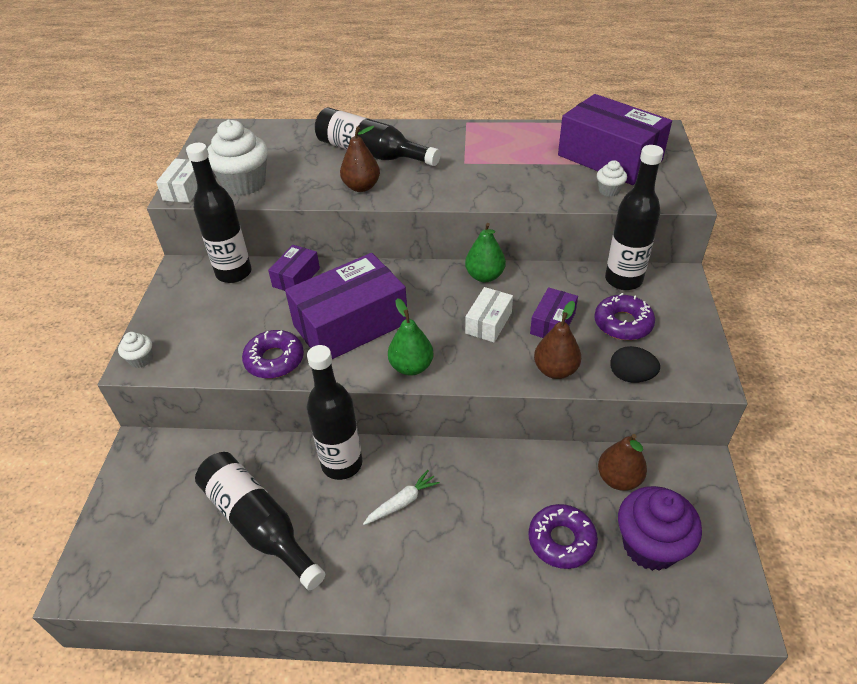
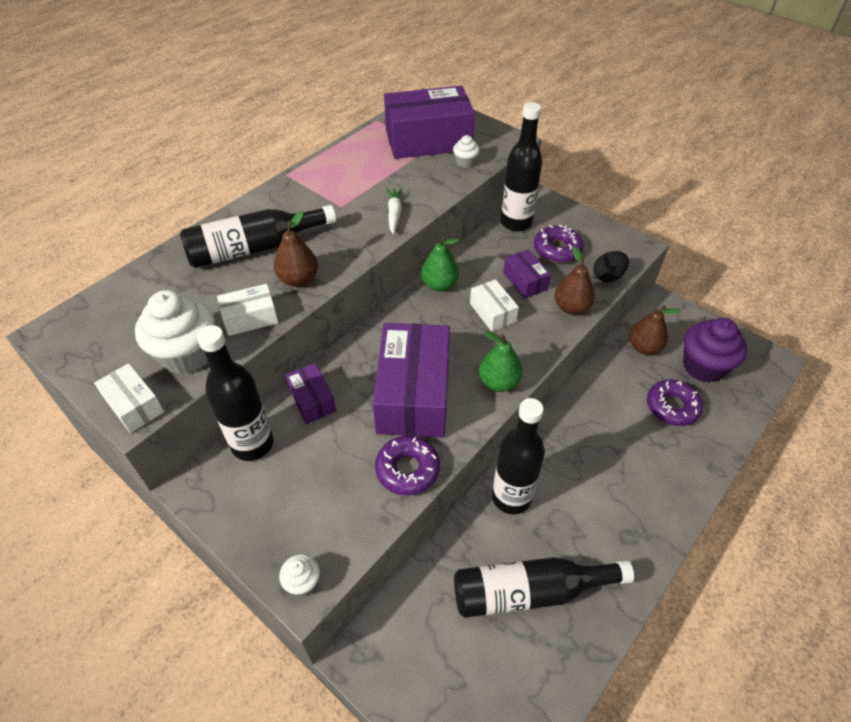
camera: 55 degrees left, 5 degrees up
(301, 188) = (250, 318): none -> white box
(402, 502) = (578, 478): white carrot -> white carrot (394, 214)

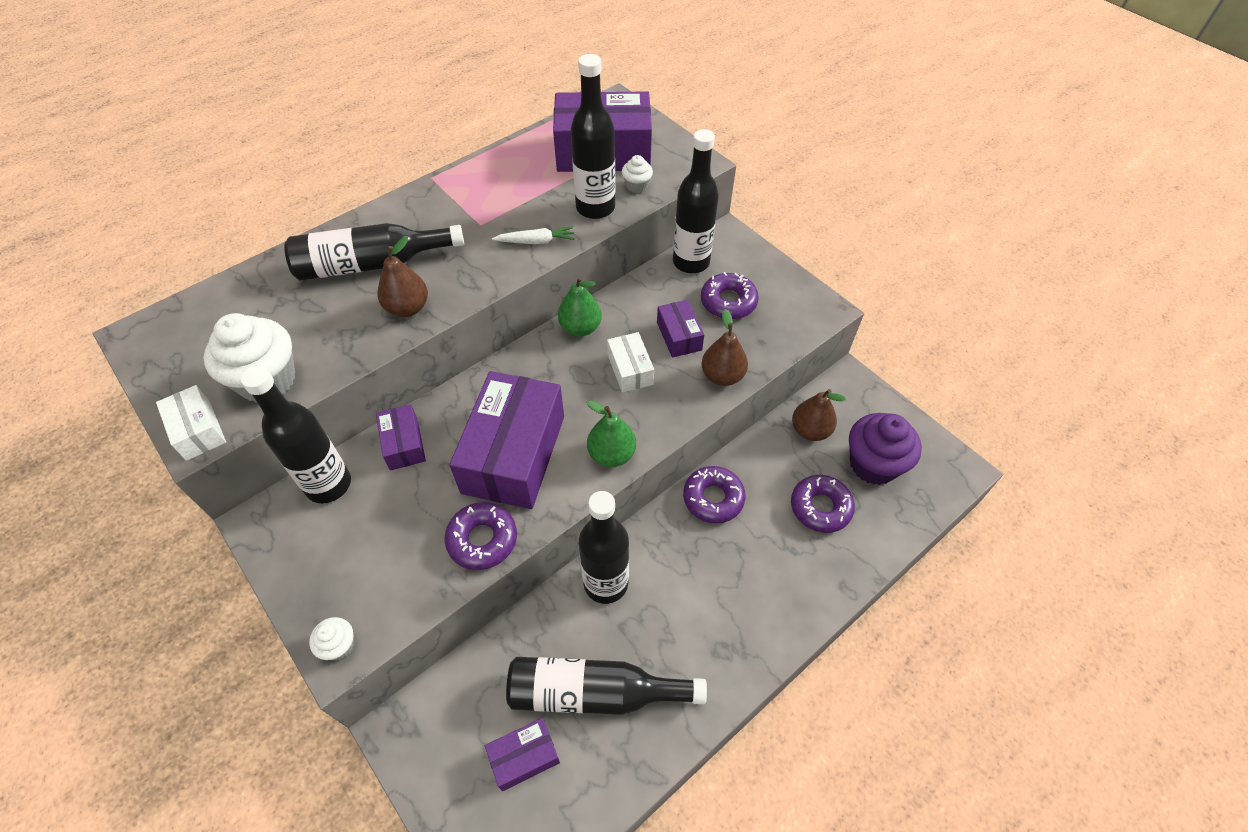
camera: 10 degrees right, 5 degrees up
(250, 318) = (344, 347): white box -> none
(394, 214) = (535, 241): white carrot -> white carrot turned 75 degrees clockwise
(436, 183) = (595, 208): none -> black bottle
(483, 659) = (524, 756): none -> purple box
(581, 413) = (713, 498): none -> purple donut
(608, 277) = (777, 344): black egg -> none

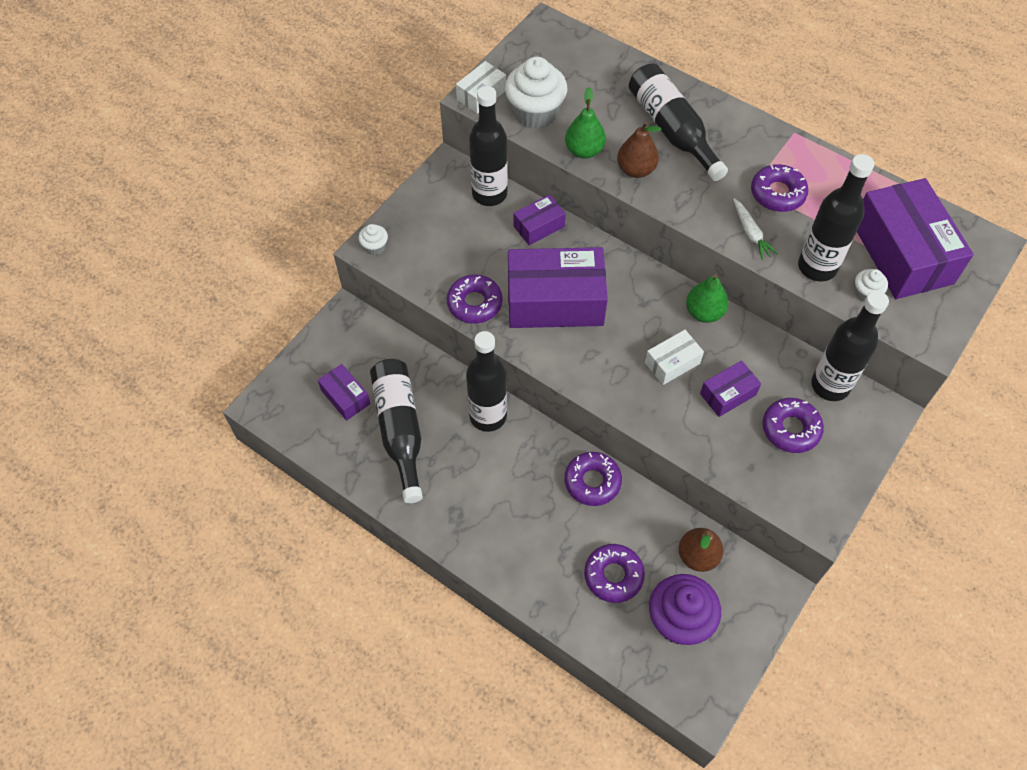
camera: 75 degrees right, 5 degrees up
(498, 209) = (777, 193): none -> purple donut
(611, 454) = (578, 370): green pear -> green pear (584, 151)
(722, 376) = (694, 440): brown pear -> none

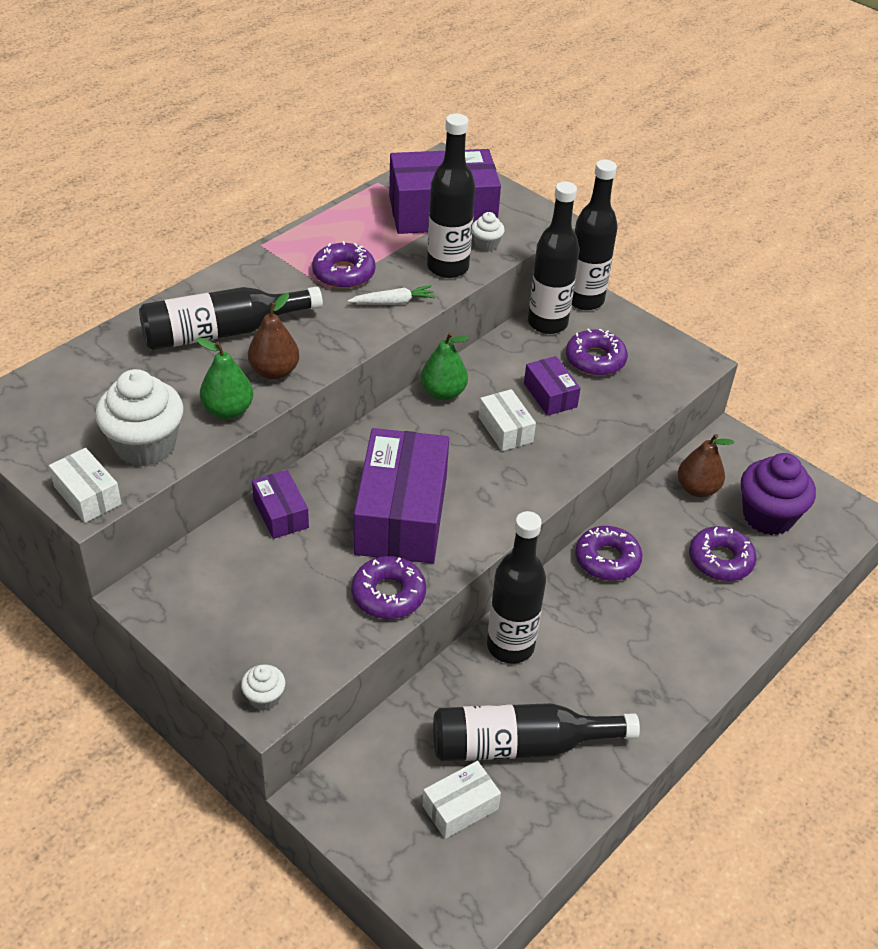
camera: 85 degrees left, 15 degrees down
(345, 397) = (460, 807): purple box -> white box
(489, 194) = (209, 556): black bottle -> black bottle (584, 300)

